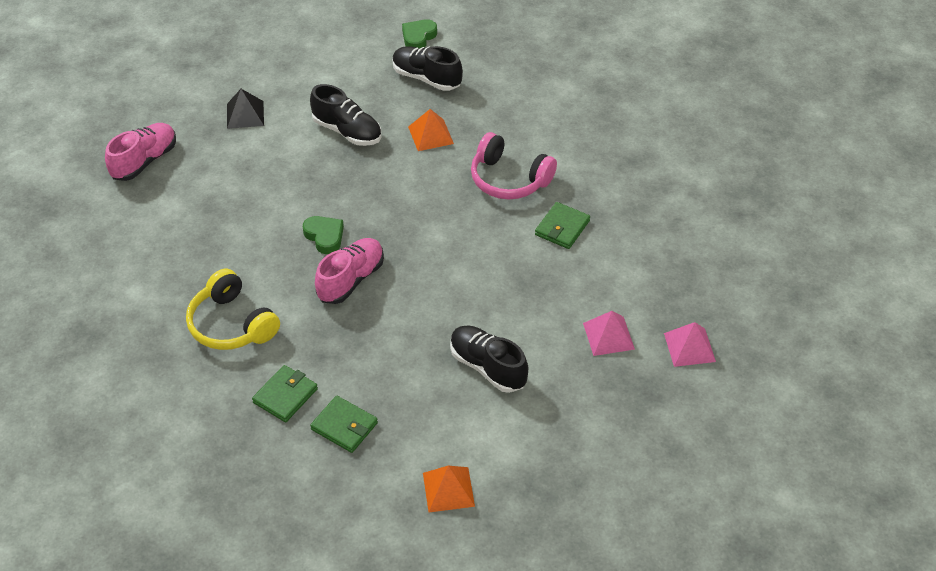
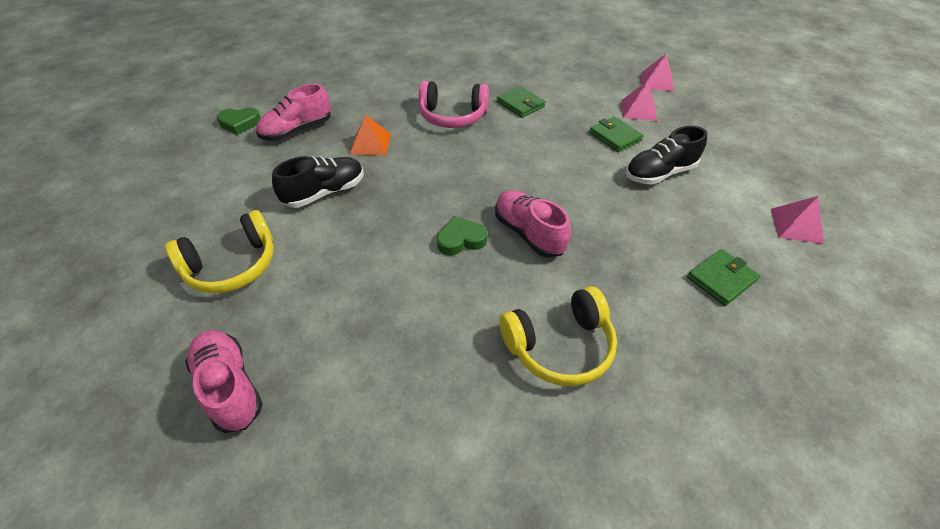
camera: 70 degrees left, 0 degrees up
(245, 114) = (232, 265): black pyramid -> yellow headphones
(285, 395) = (675, 318): green wallet -> green wallet (615, 136)
(418, 37) = (240, 123): green heart -> green heart turned 60 degrees counterclockwise
(426, 78) = (297, 130): black shoe -> pink shoe
(448, 489) = (796, 226): orange pyramid -> pink pyramid
(509, 179) = (453, 116): pink headphones -> pink headphones turned 45 degrees clockwise

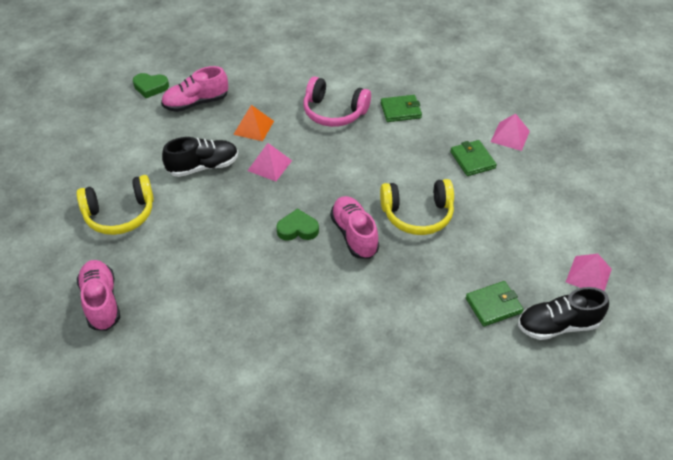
camera: 15 degrees right, 0 degrees up
(520, 104) = (400, 110): green wallet -> green wallet turned 75 degrees counterclockwise
(559, 346) = (339, 327): yellow headphones -> yellow headphones (417, 214)
(657, 81) = (545, 108): pink pyramid -> pink pyramid (270, 165)
(659, 173) = (494, 203): black shoe -> black shoe (558, 325)

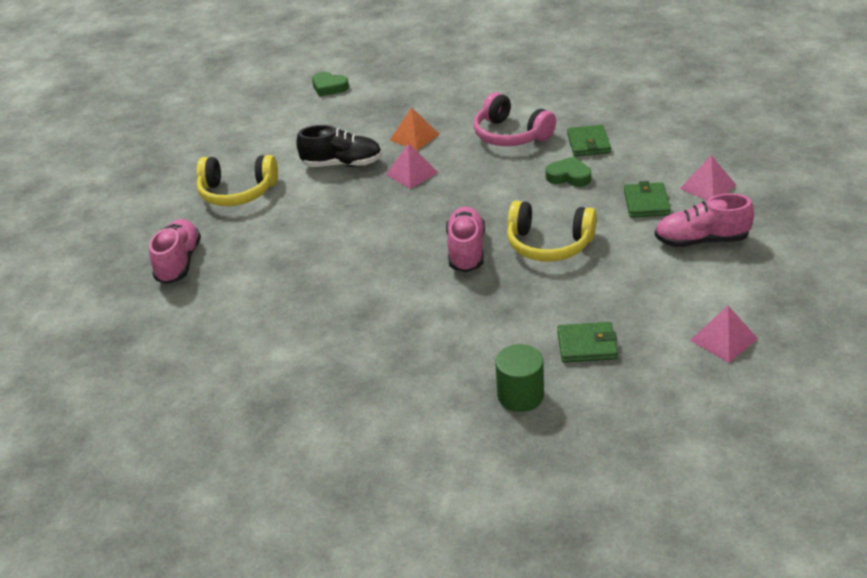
camera: 25 degrees right, 10 degrees down
(196, 103) = (367, 107): pink shoe -> pink shoe (701, 240)
(297, 229) = (408, 235): green heart -> green heart (569, 176)
(400, 110) = (588, 143): green wallet -> green wallet turned 75 degrees clockwise
(466, 366) = (520, 395): none -> green cylinder
(558, 325) = (654, 380): black shoe -> none

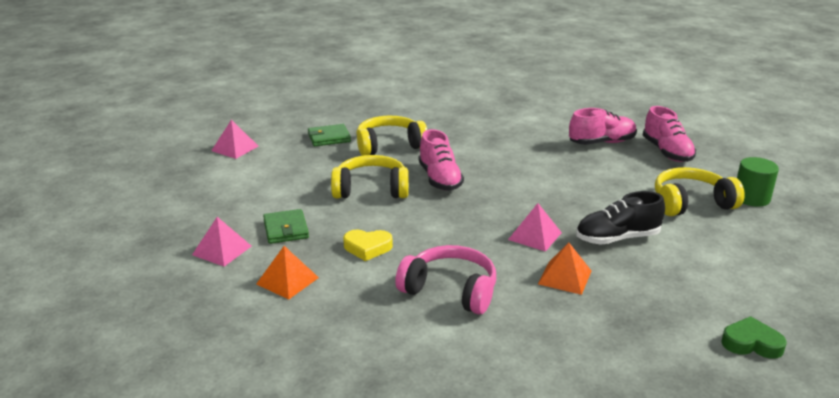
camera: 160 degrees right, 10 degrees down
(506, 317) = (389, 145): none -> yellow headphones
(520, 395) = (366, 115): green cylinder -> green cylinder (751, 198)
(569, 176) = (367, 248): green heart -> yellow heart
(588, 143) = (353, 287): green wallet -> none
(644, 154) = (287, 281): none -> orange pyramid
(701, 240) = (238, 203): pink shoe -> pink shoe (601, 142)

